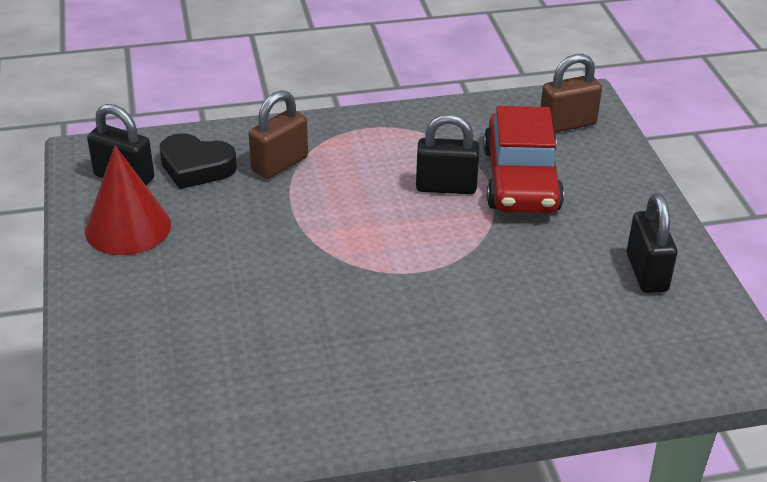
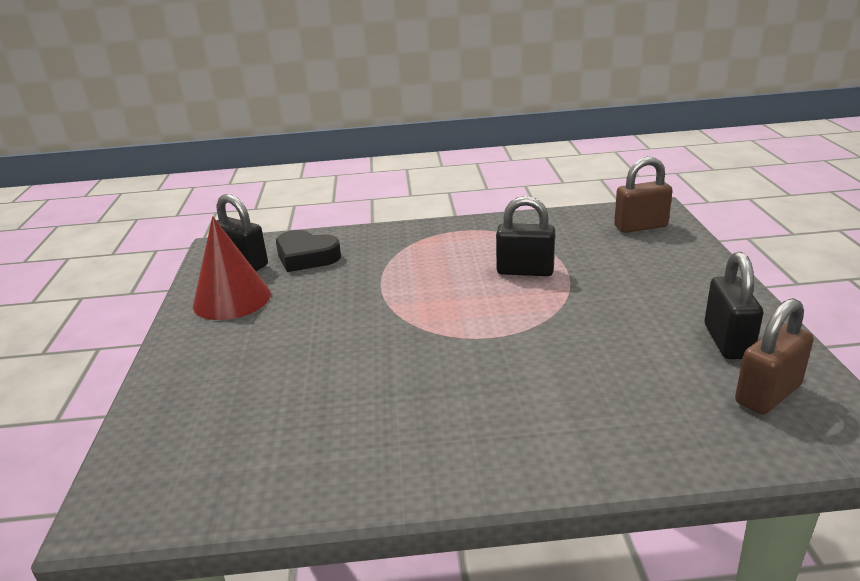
camera: 10 degrees right, 10 degrees down
(279, 164) = (378, 255): brown padlock -> brown padlock (767, 394)
(521, 179) = (596, 266): red car -> none

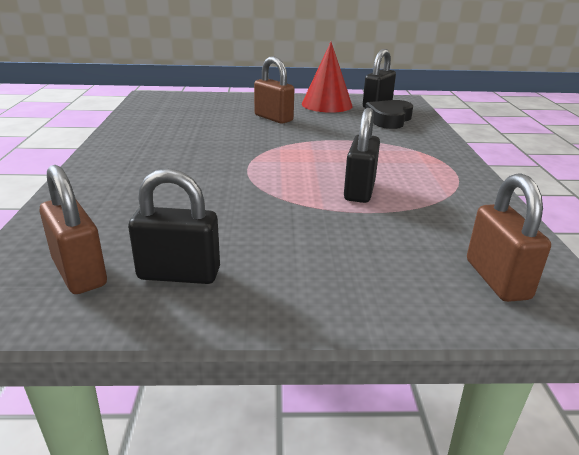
camera: 90 degrees right, 0 degrees up
(294, 337) = (273, 118): none -> brown padlock

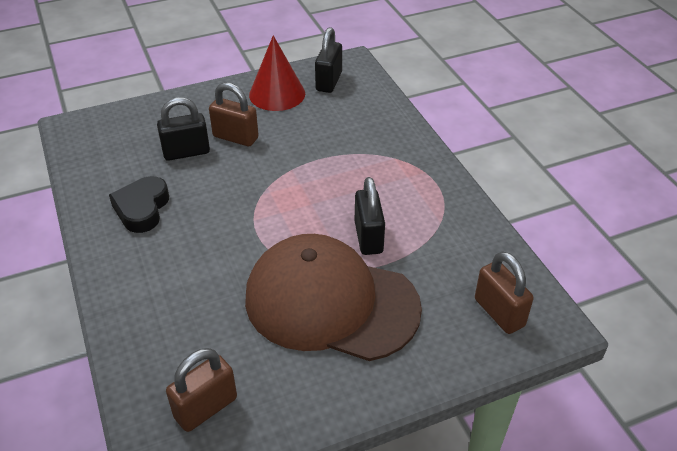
camera: 20 degrees left, 15 degrees up
(79, 272) = (206, 408): brown padlock -> brown padlock turned 75 degrees counterclockwise
(179, 274) = (280, 383): black padlock -> black padlock (186, 152)
(286, 226) = (331, 303): none -> brown cap
(389, 119) = (350, 108): black heart -> black heart (142, 209)

